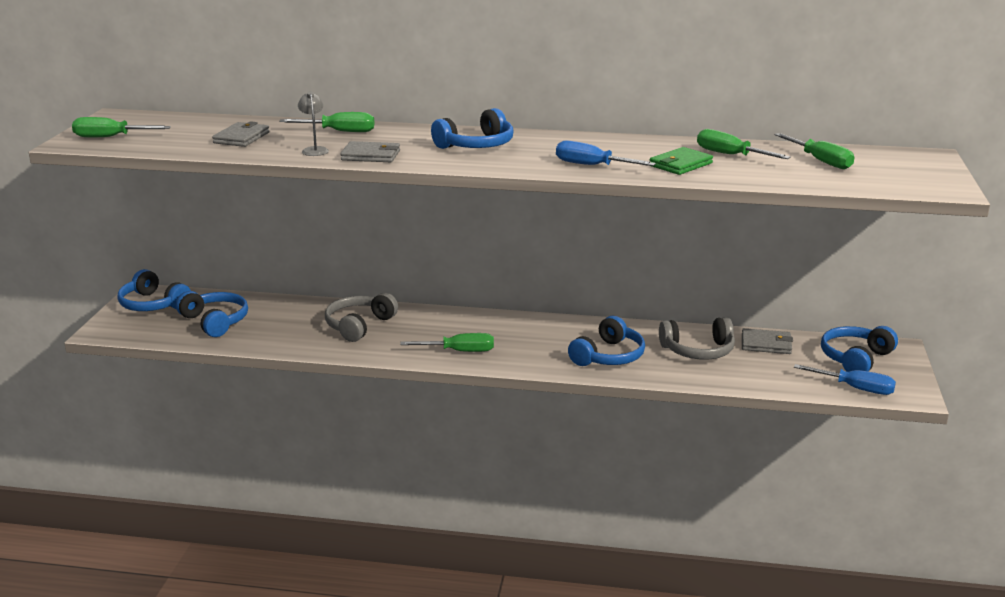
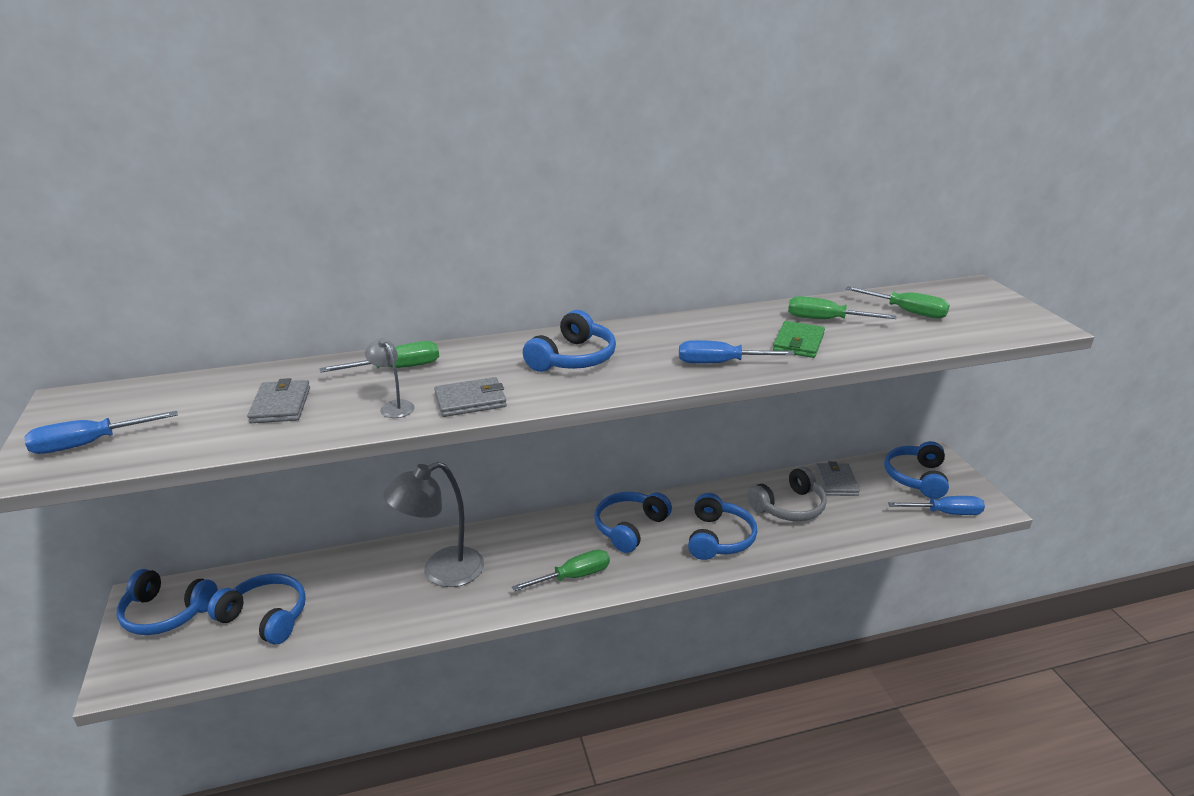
camera: 25 degrees left, 5 degrees up
(111, 137) = (89, 444): green screwdriver -> blue screwdriver
(359, 325) = (441, 572): grey headphones -> grey lamp
(536, 333) = (629, 527): none -> blue headphones
(766, 344) = (836, 482): grey wallet -> grey wallet turned 75 degrees counterclockwise

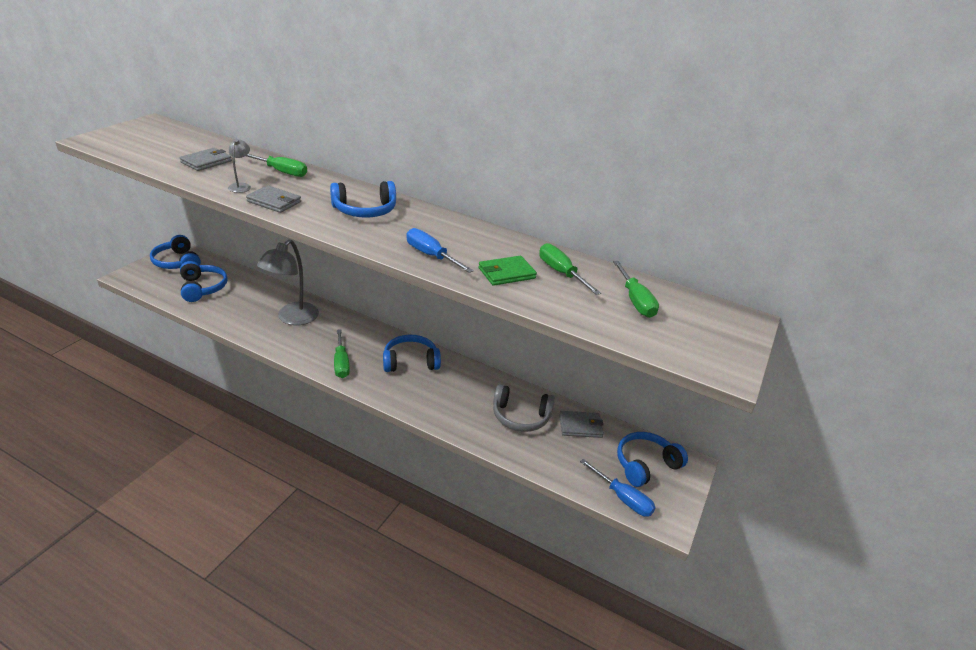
camera: 40 degrees right, 5 degrees up
(89, 444) = (122, 141): blue screwdriver -> none
(441, 572) = (292, 318): grey lamp -> grey lamp turned 75 degrees counterclockwise
(573, 577) = (341, 363): green screwdriver -> green screwdriver turned 60 degrees clockwise
(719, 538) = (447, 401): blue headphones -> none
(836, 482) = (580, 426): grey wallet -> grey wallet turned 45 degrees clockwise

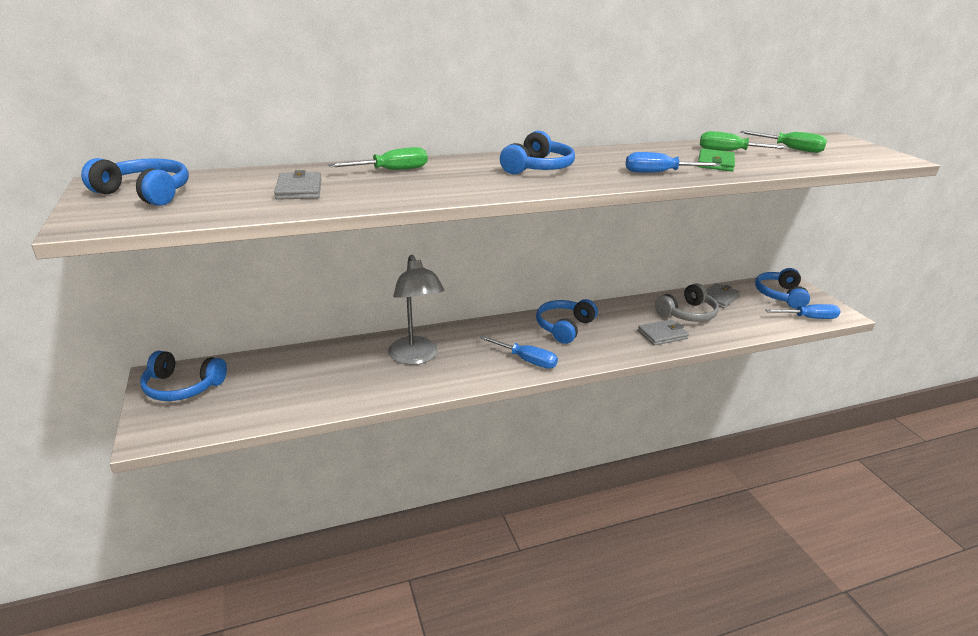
camera: 45 degrees left, 5 degrees down
(202, 288) = (271, 389): blue headphones -> blue headphones (146, 193)
(241, 186) = (398, 192): grey lamp -> none
(274, 202) = (463, 190): grey wallet -> grey wallet (662, 335)
(341, 363) = (526, 360): green screwdriver -> blue screwdriver

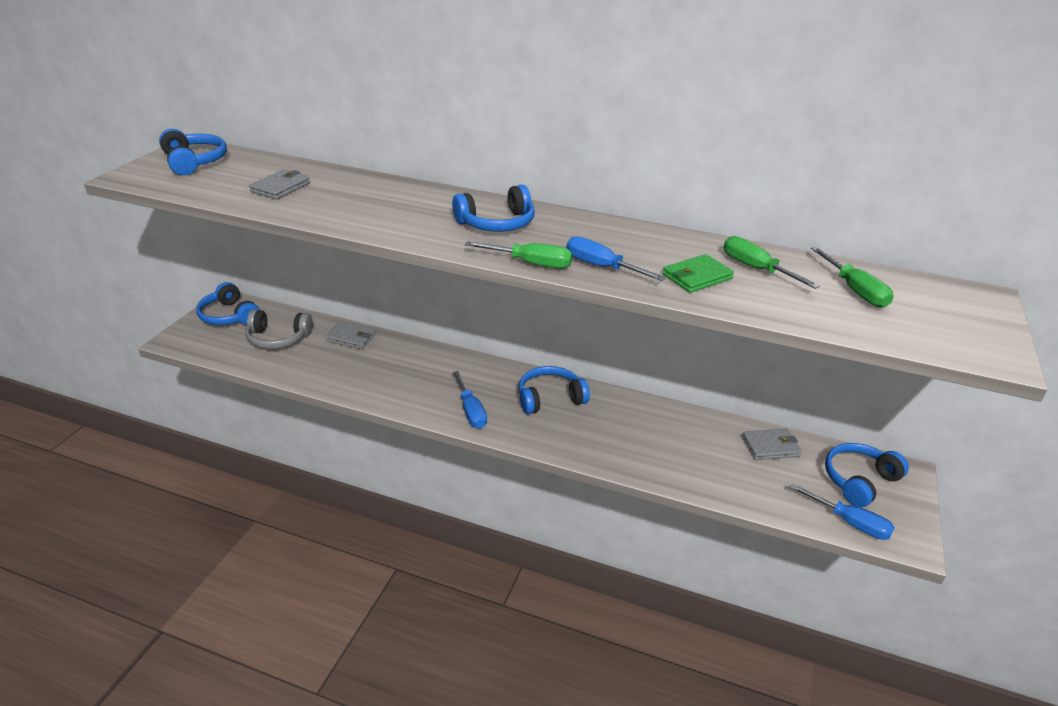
camera: 40 degrees right, 5 degrees up
(391, 170) = (375, 189): green screwdriver -> green screwdriver (531, 263)
(416, 357) = (392, 365): grey lamp -> none
(662, 335) = (635, 452): grey wallet -> grey wallet (351, 337)
(687, 314) = (700, 445): grey headphones -> grey headphones (278, 339)

